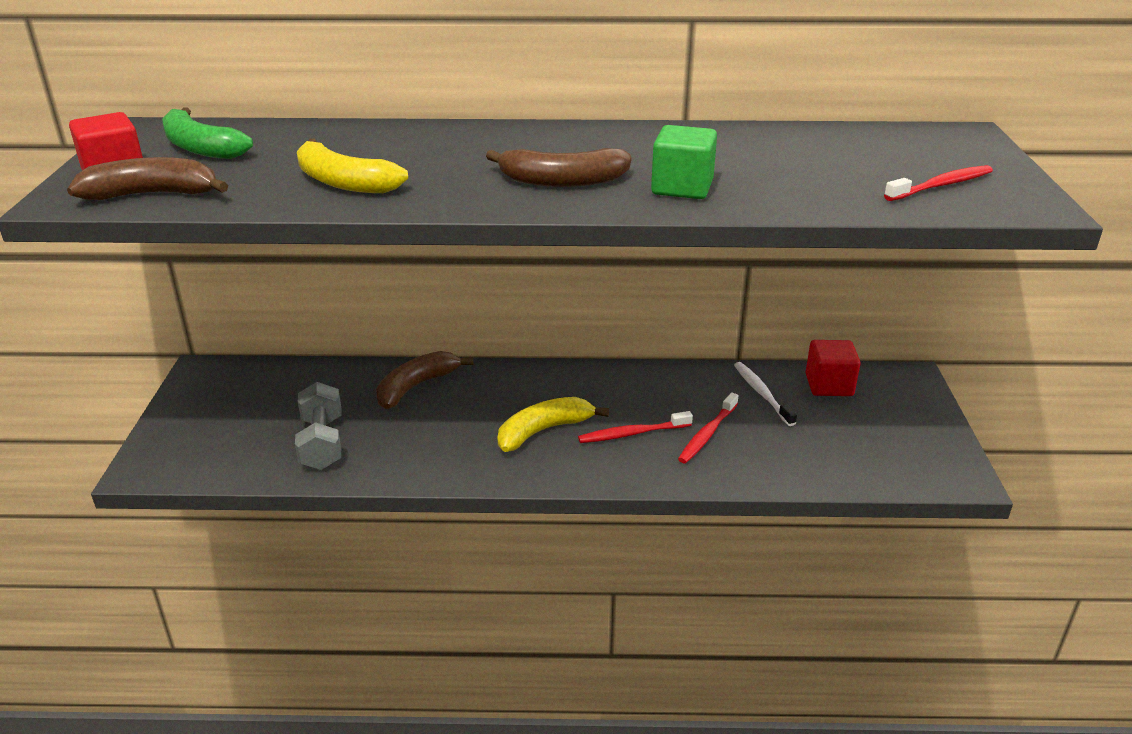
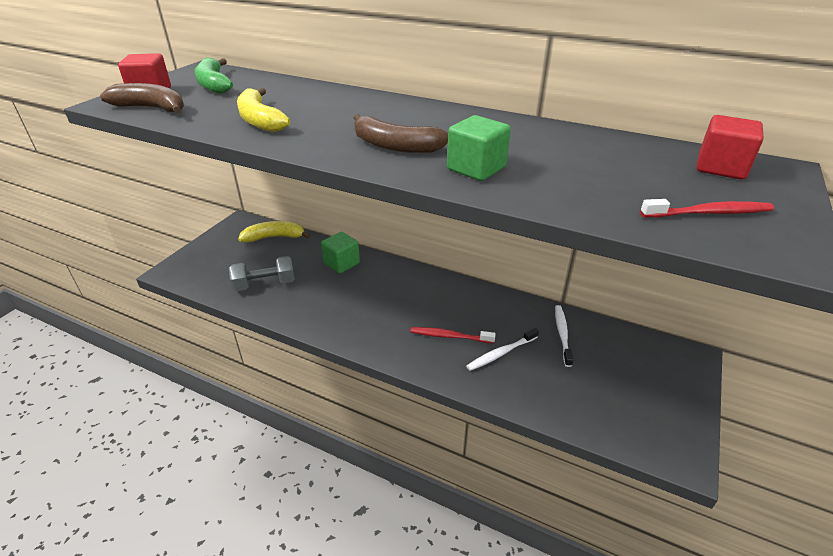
camera: 25 degrees right, 5 degrees up
(322, 443) = (265, 284): grey dumbbell -> grey dumbbell turned 60 degrees clockwise
(416, 387) = (341, 263): brown banana -> green cube
(543, 431) = (394, 316): yellow banana -> yellow banana (274, 237)
(707, 434) = (501, 353): red toothbrush -> white toothbrush
(829, 385) = (619, 343): red cube -> red cube (720, 167)

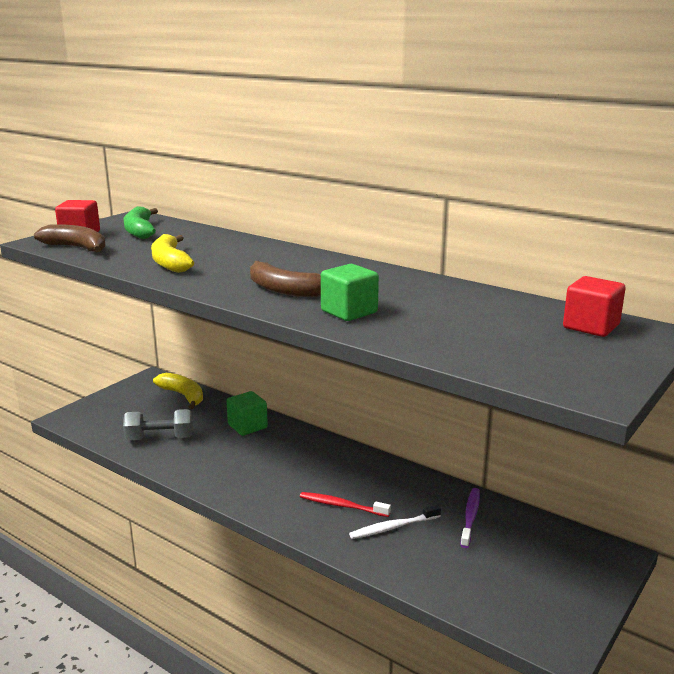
camera: 10 degrees right, 15 degrees down
(274, 237) = (183, 395): yellow banana -> yellow banana turned 45 degrees clockwise
(562, 334) = (470, 517): white toothbrush -> purple toothbrush
(708, 213) = (544, 359): red toothbrush -> none

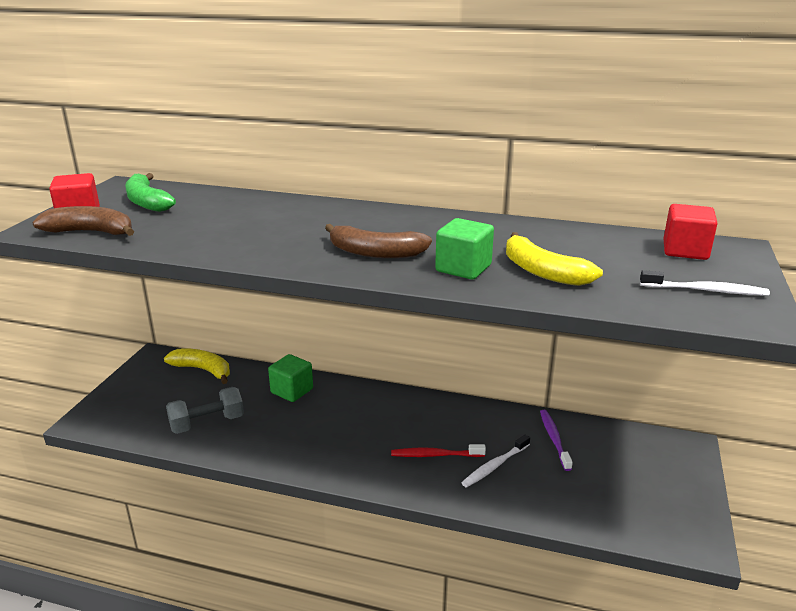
camera: 20 degrees left, 5 degrees up
(170, 262) = (220, 237): yellow banana -> yellow banana (542, 272)
(568, 362) = (705, 290): none -> white toothbrush

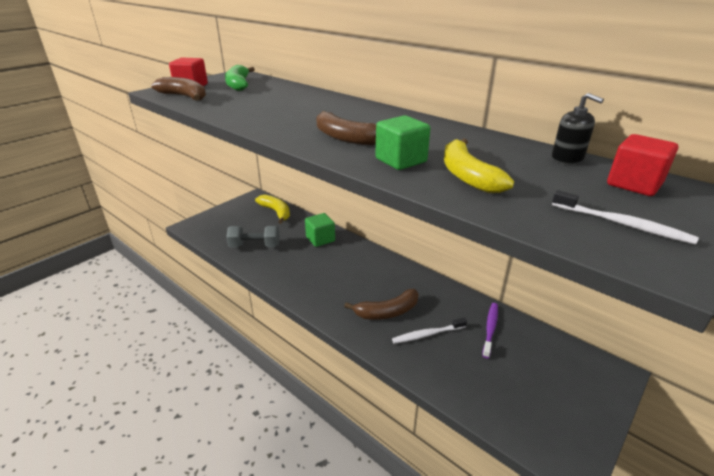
camera: 25 degrees right, 5 degrees up
(435, 455) = (387, 312): red toothbrush -> brown banana
(611, 235) = (567, 158): none -> black soap dispenser

